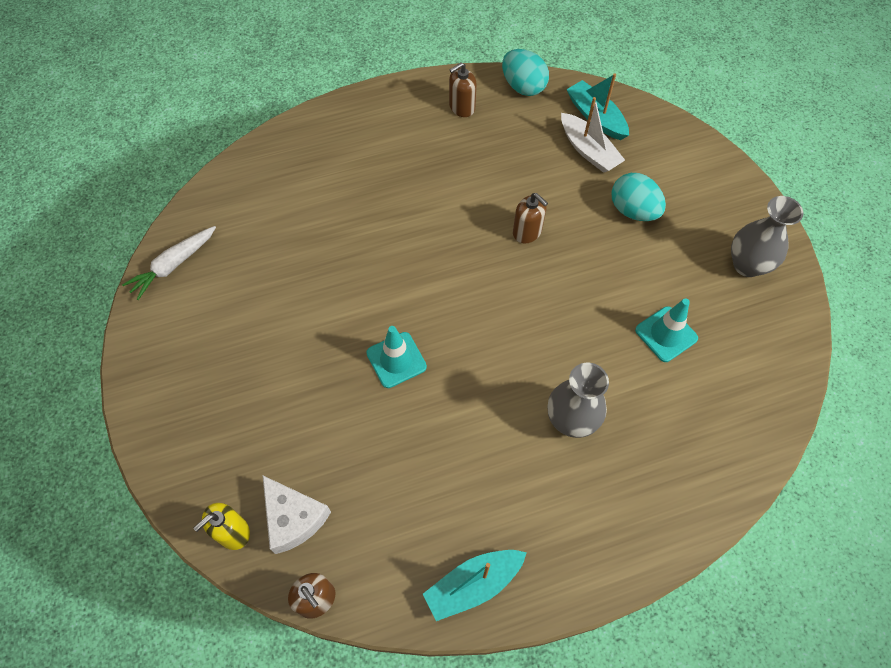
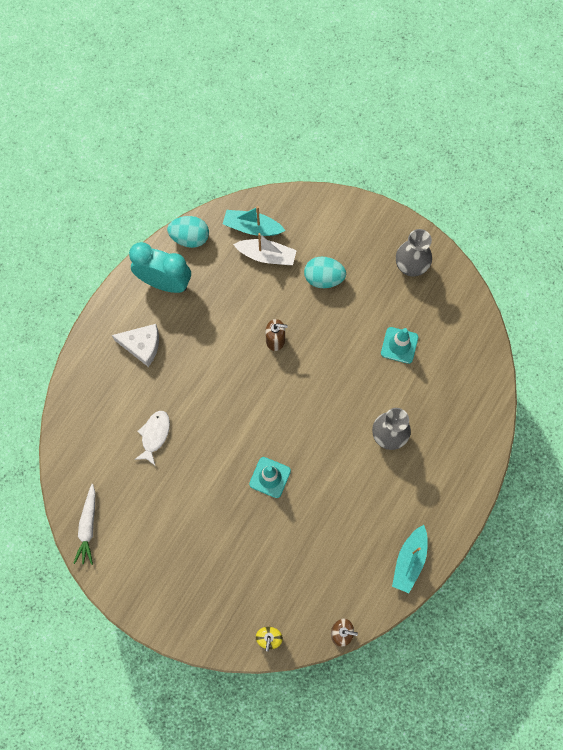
camera: 40 degrees left, 10 degrees up
(293, 518) = (293, 605): white cheese -> white cheese (142, 345)
(320, 231) = (154, 435): none -> white fish
(462, 107) = (164, 282): brown soap dispenser -> turquoise clock

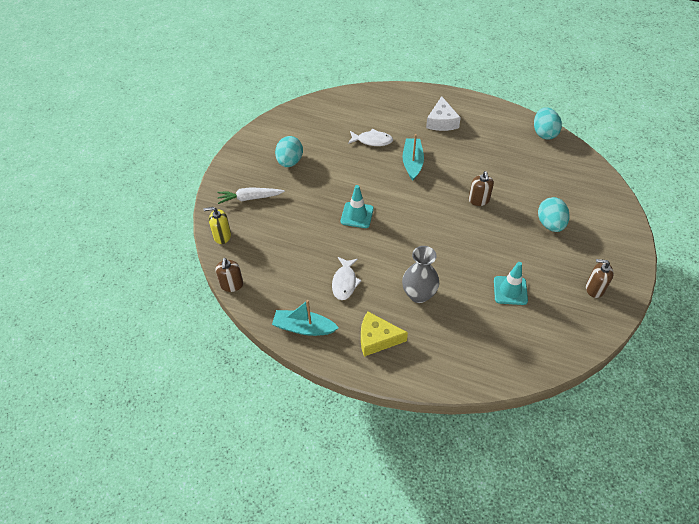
camera: 80 degrees right, 20 degrees down
(88, 526) = (293, 118): white carrot -> white carrot (250, 198)
(164, 282) = (499, 125): turquoise clock -> none
(167, 542) = (290, 161): none -> turquoise egg
(252, 227) = (573, 169): turquoise boat -> turquoise boat (412, 163)
(266, 256) = (552, 182): white boat -> none
(360, 508) = (344, 282): none -> white fish
(410, 266) = (594, 288): grey vase -> brown soap dispenser
(434, 489) = (377, 339): none -> yellow cheese

